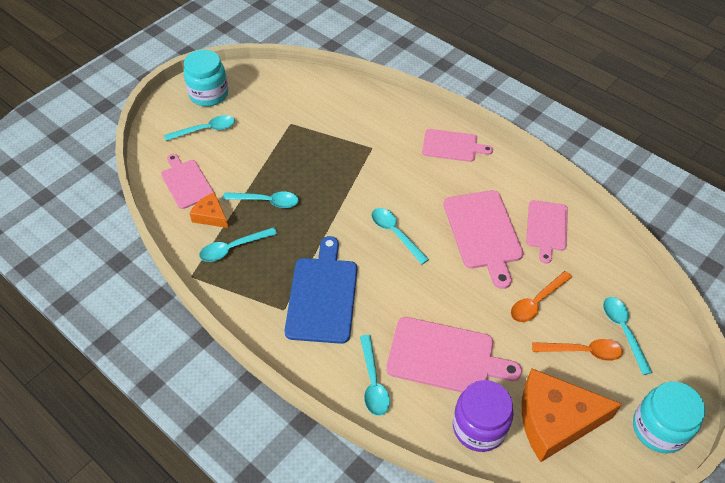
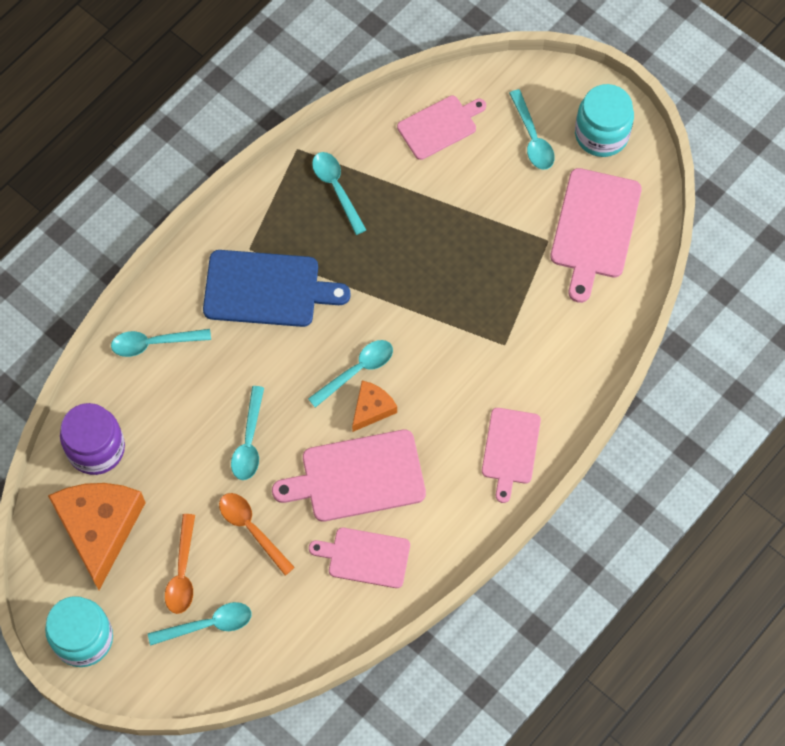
camera: 90 degrees right, 15 degrees up
(211, 216) = (385, 160): orange cheese -> orange cheese (372, 408)
(267, 201) = (409, 221): turquoise spoon -> turquoise spoon (249, 442)
(445, 357) = (181, 419): pink cutting board -> pink cutting board (594, 228)

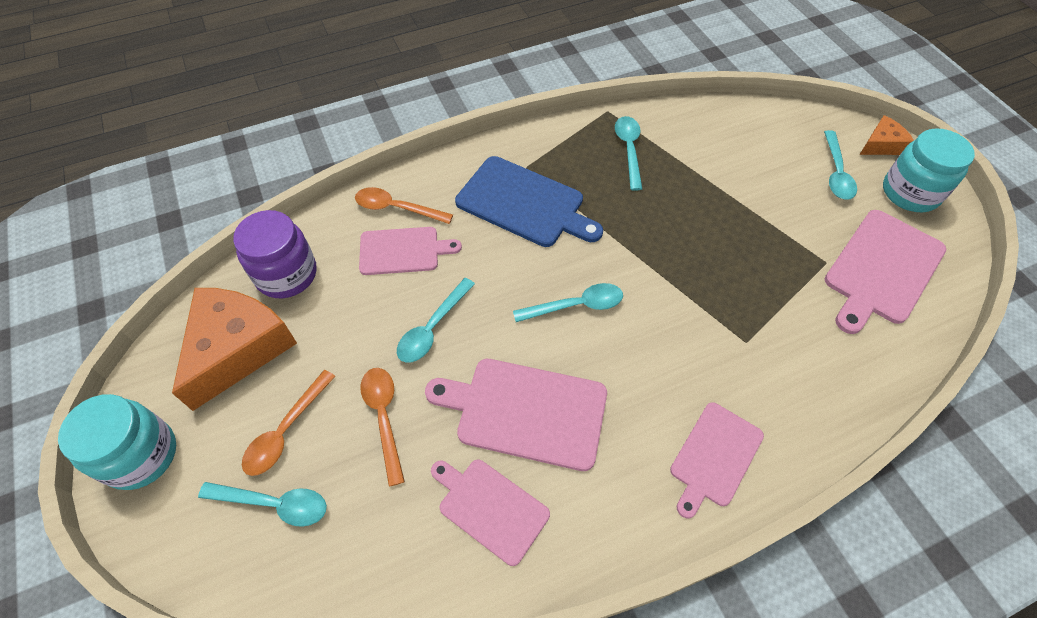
camera: 25 degrees right, 10 degrees down
(153, 343) = (396, 208): turquoise spoon -> orange spoon
(372, 408) = (574, 347): orange cheese -> orange cheese (881, 145)
(439, 126) = (746, 136): pink cutting board -> pink cutting board (403, 251)

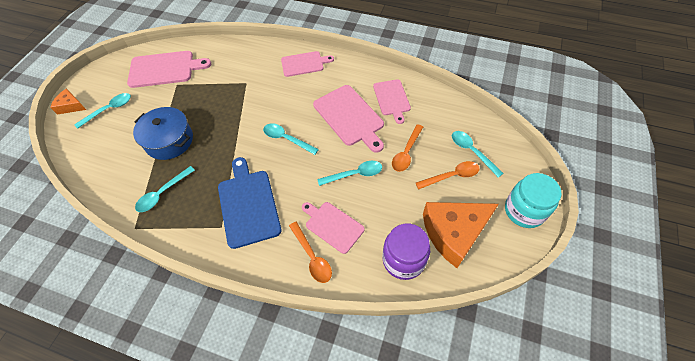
camera: 135 degrees left, 0 degrees up
(710, 196) = (169, 140): none -> blue pot
(910, 193) = (103, 82): turquoise jar -> none

